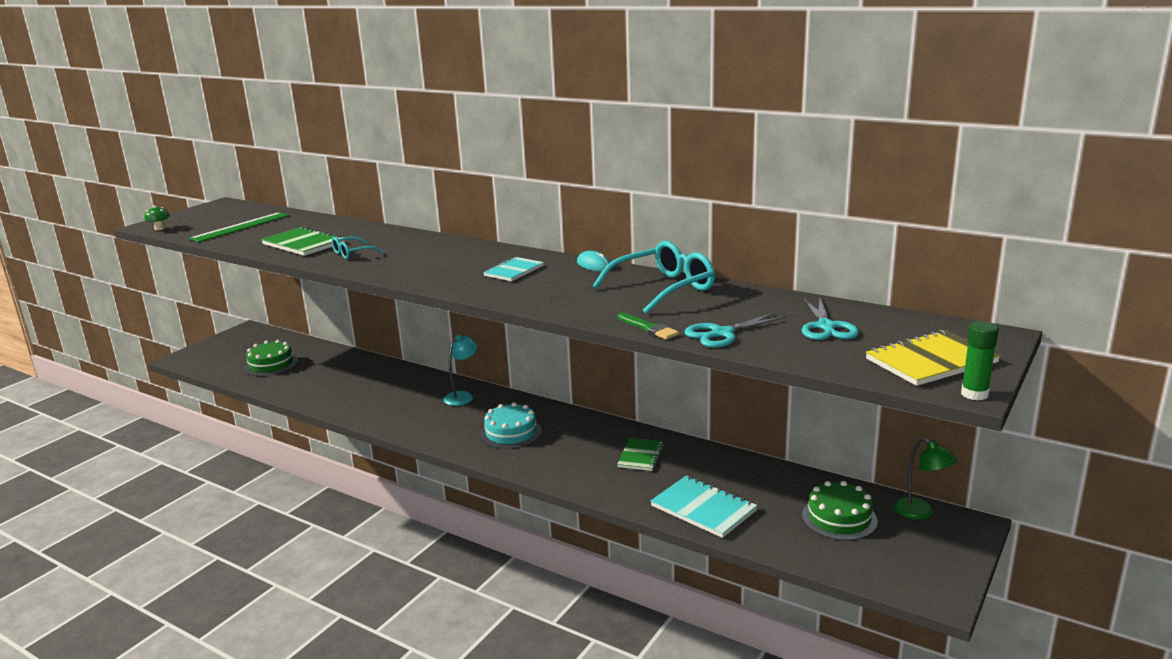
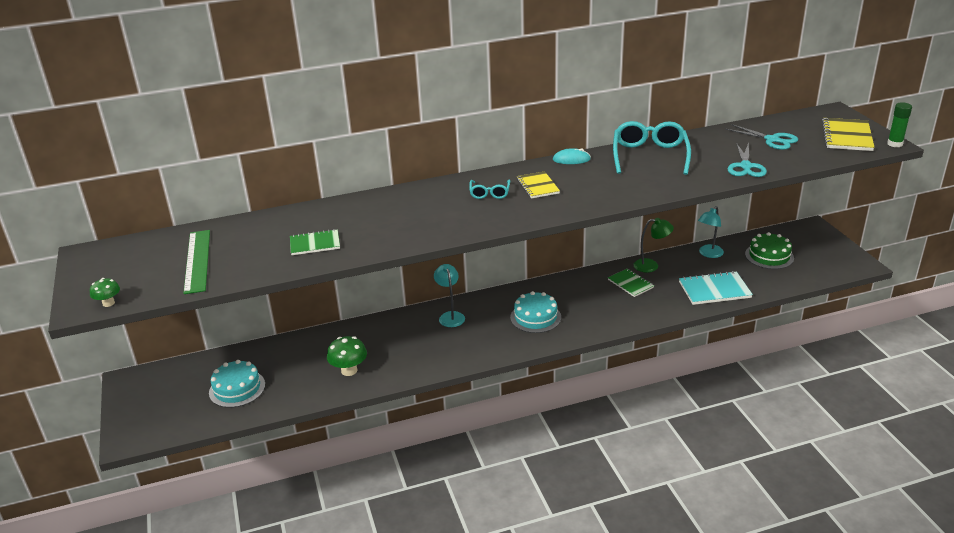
camera: 50 degrees left, 10 degrees up
(271, 364) = (237, 388): green cake -> turquoise cake
(303, 244) = (315, 244): green notebook -> green notebook, size x0.65
(335, 391) = (349, 370): none -> green mushroom
(352, 253) = (384, 230): turquoise glasses -> turquoise glasses (489, 193)
(514, 271) = (537, 186): turquoise notebook -> yellow notebook
(649, 328) = (709, 181): green brush -> none
(775, 478) = (708, 254): none -> turquoise lamp
(920, 513) = (788, 233): green lamp -> green lamp (651, 266)

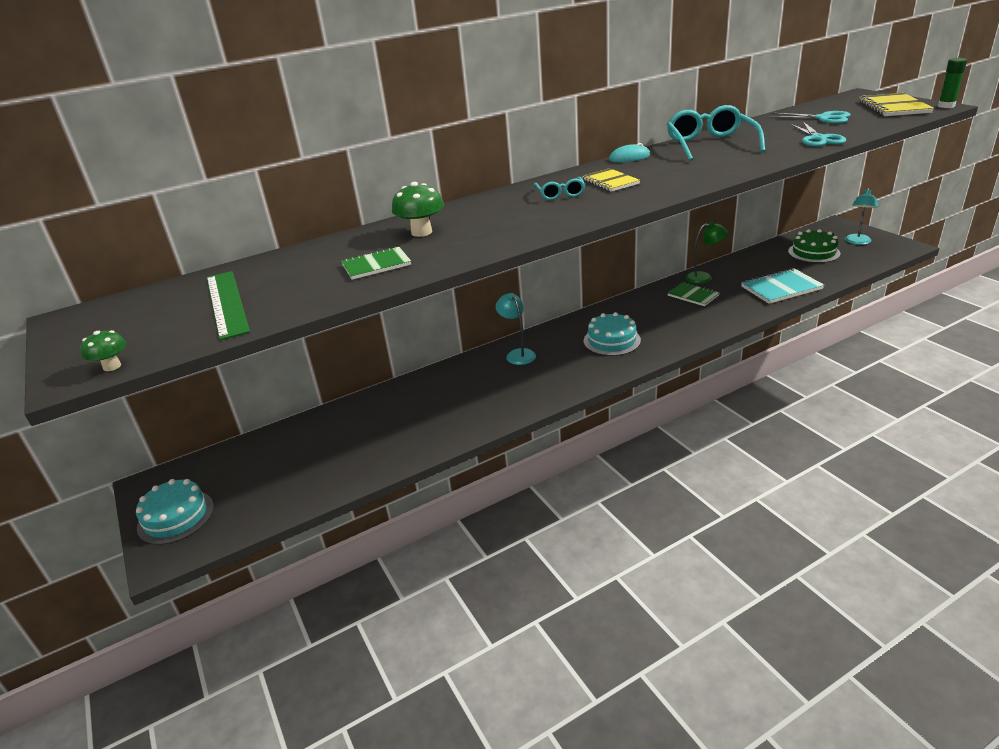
camera: 10 degrees left, 0 degrees up
(237, 388) = (293, 470): turquoise cake -> turquoise cake (176, 517)
(349, 370) = (425, 427): green mushroom -> green mushroom (421, 232)
(708, 254) = (754, 259): turquoise lamp -> turquoise lamp (857, 242)

